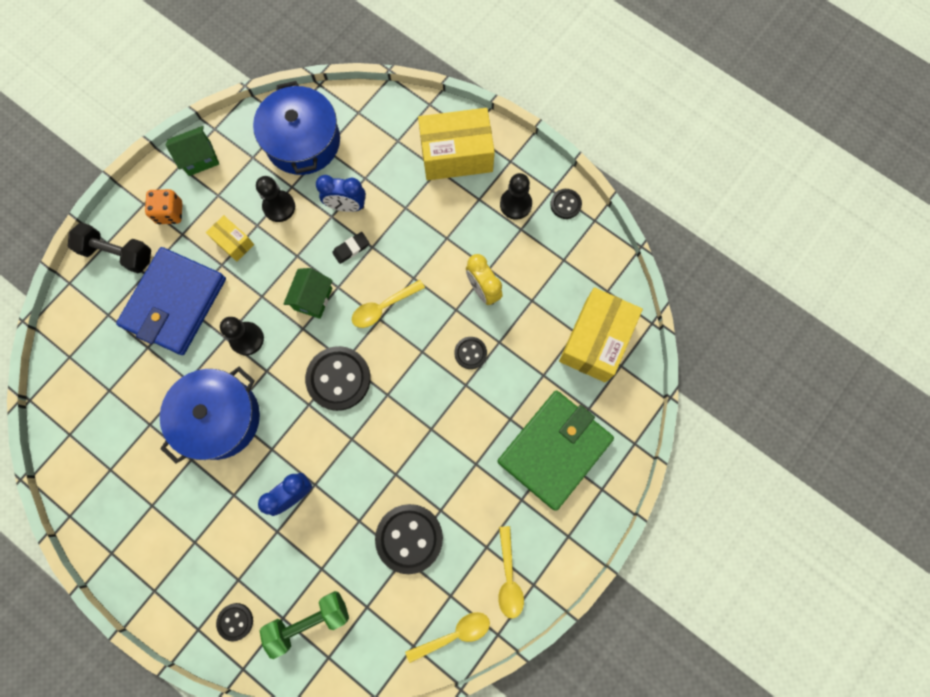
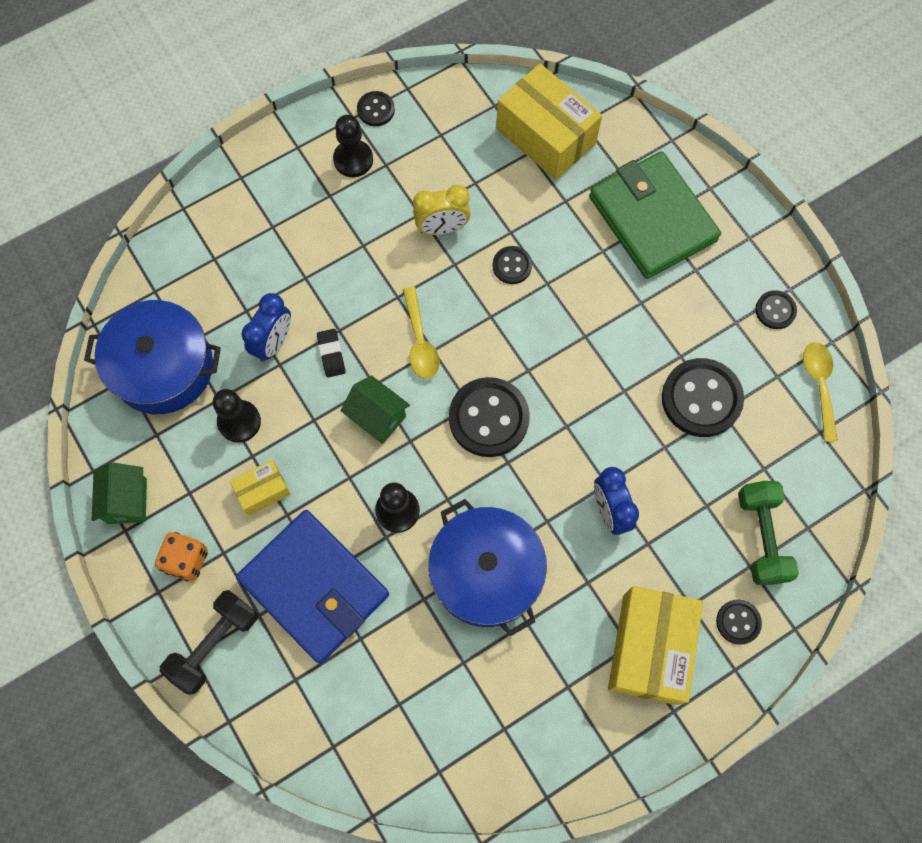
camera: 70 degrees left, 5 degrees down
(456, 154) = (263, 200): yellow box -> yellow box (649, 648)
(509, 577) = (775, 310): yellow spoon -> black button

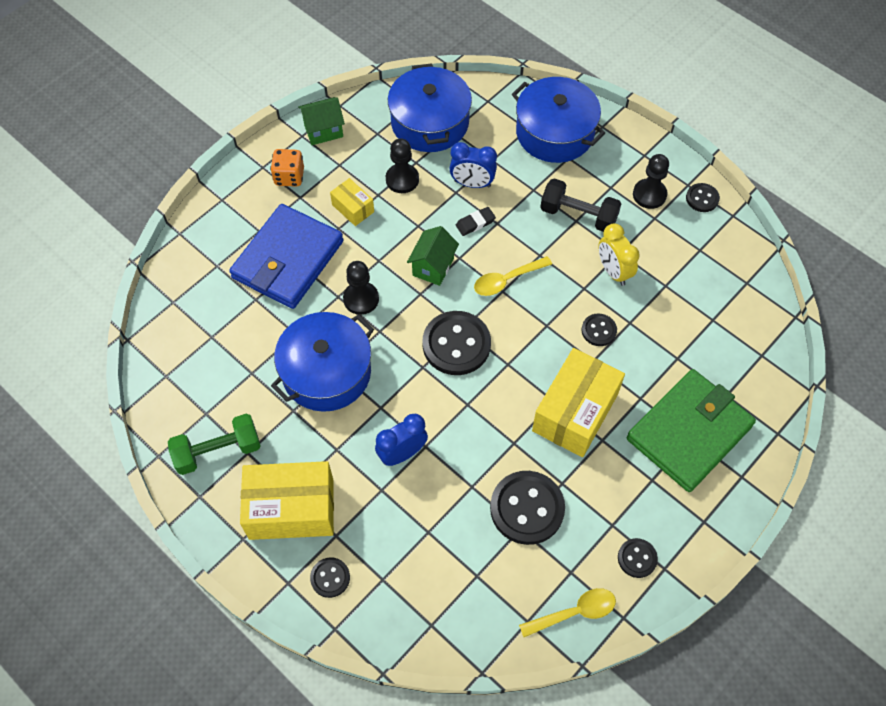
camera: 75 degrees right, 10 degrees down
(214, 644) = (232, 210): black dumbbell -> black dumbbell (578, 215)
(231, 230) = (555, 133): none -> blue pot
(545, 136) = (734, 329): yellow box -> yellow box (575, 412)
(761, 537) = (412, 584): green dumbbell -> green dumbbell (218, 451)

